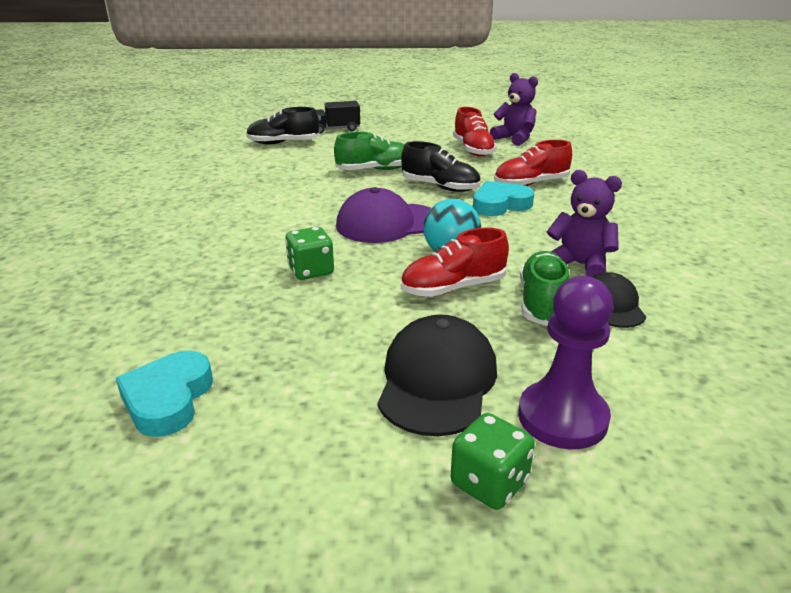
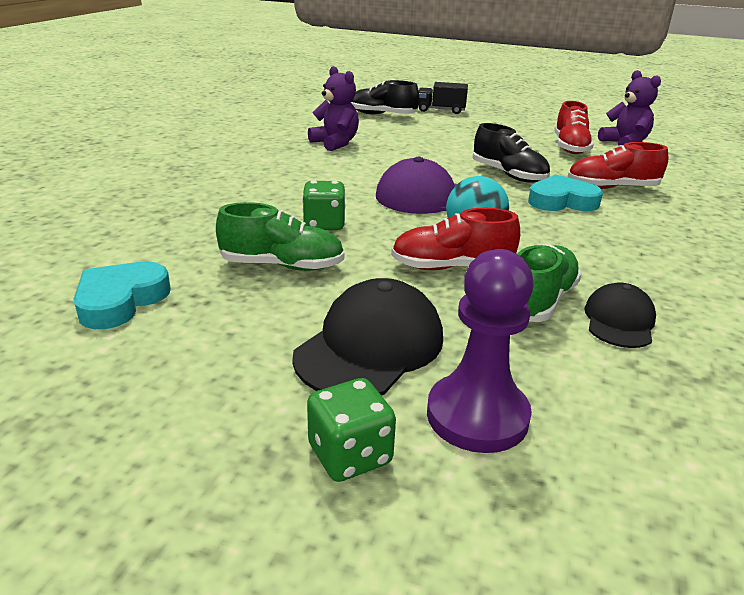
camera: 20 degrees right, 0 degrees up
(375, 170) = (453, 150): green shoe -> green shoe (282, 265)
(579, 265) = (610, 274): purple teddy bear -> purple teddy bear (335, 143)

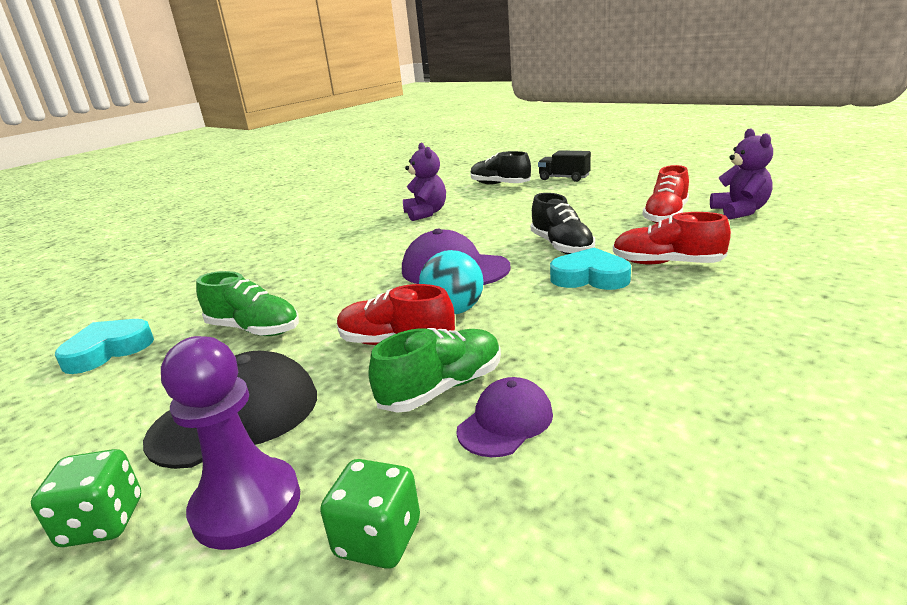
camera: 25 degrees right, 5 degrees down
(324, 224) = (330, 292): green dice -> green dice (378, 539)
(619, 321) = (505, 422): black cap -> purple cap

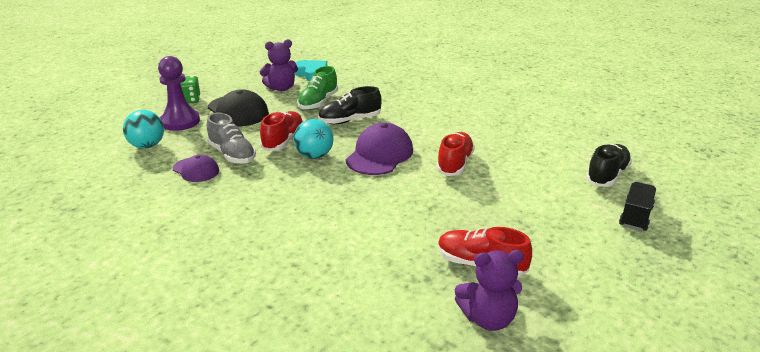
camera: 85 degrees right, 5 degrees up
(378, 539) = (147, 146): green dice -> turquoise ball
(426, 213) = (511, 140): purple teddy bear -> purple teddy bear (281, 88)
(442, 388) = (232, 154): green shoe -> grey shoe
(561, 246) = (411, 199): black shoe -> black shoe (349, 120)
(590, 277) = (345, 206): turquoise heart -> none
(666, 263) = (358, 244): red shoe -> red shoe (455, 164)

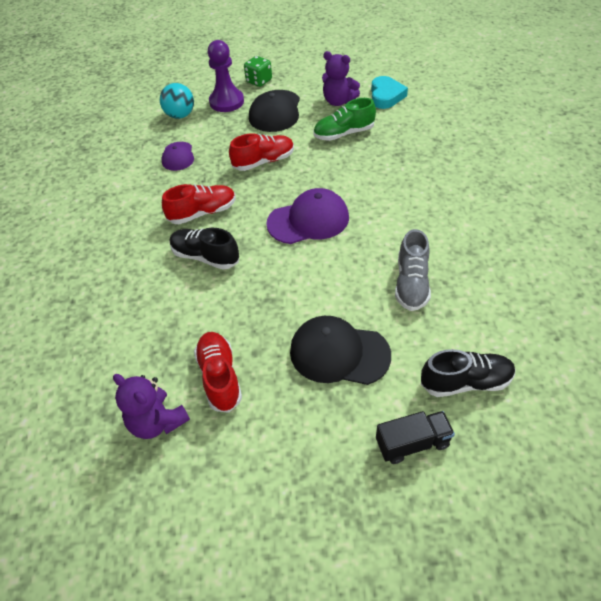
camera: 50 degrees right, 20 degrees up
(232, 154) = (215, 155): grey shoe -> grey shoe (411, 284)
(314, 156) = (263, 191): turquoise ball -> none
(349, 120) = (339, 168): black shoe -> black shoe (205, 257)
(455, 164) = (351, 269): red shoe -> red shoe (202, 213)
(525, 205) = (339, 353): none -> black cap

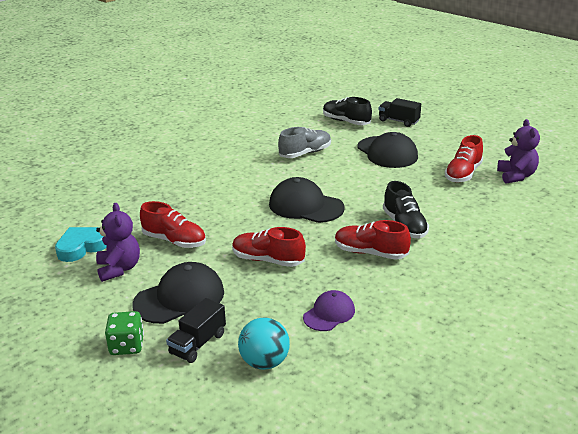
camera: 135 degrees left, 20 degrees down
(226, 102) = (198, 344): purple pawn -> black truck
(308, 220) = (305, 206): purple cap -> black cap
(343, 134) = (174, 241): green shoe -> red shoe

